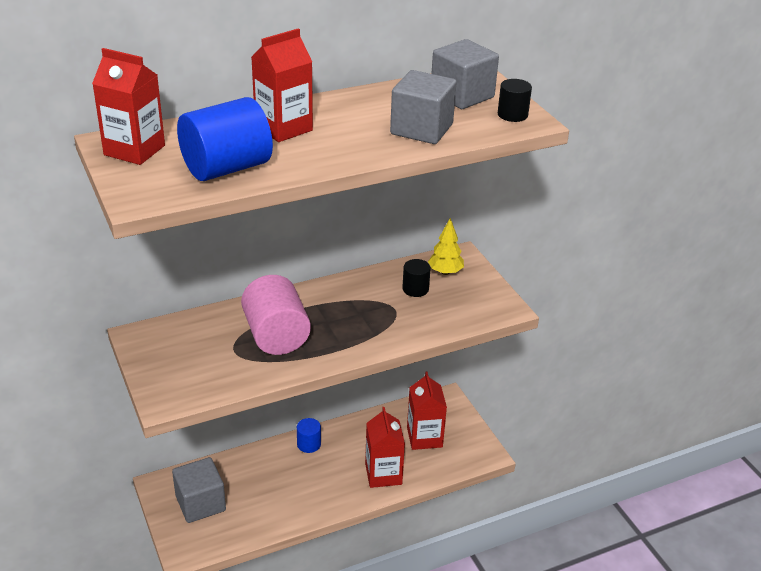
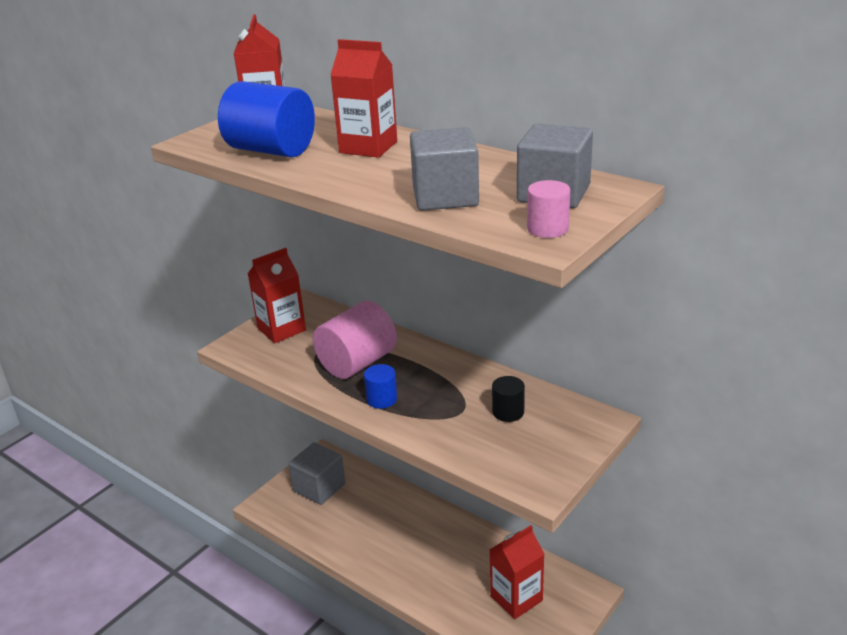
camera: 65 degrees right, 5 degrees down
(309, 444) = (436, 518): blue cylinder -> blue cylinder (382, 399)
(383, 474) = (440, 589): red carton -> red carton (281, 329)
(445, 272) = (559, 420): yellow tree -> none
(512, 115) = (547, 229): black cylinder -> pink cylinder

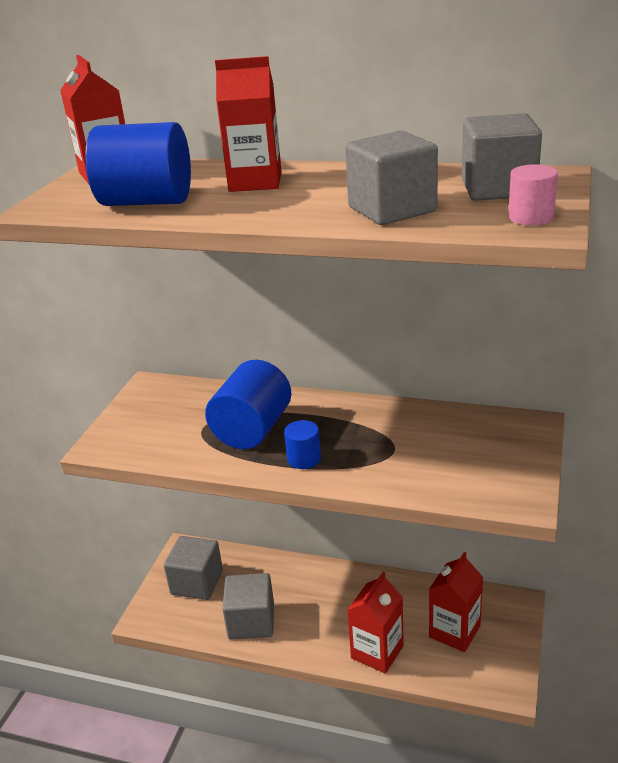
camera: 20 degrees left, 0 degrees up
(281, 329) = (145, 416): red carton -> red carton (377, 652)
(346, 534) = (251, 621): none -> grey cube
(357, 363) = (252, 429): pink cylinder -> blue cylinder
(508, 412) = (440, 439): black cylinder -> none

